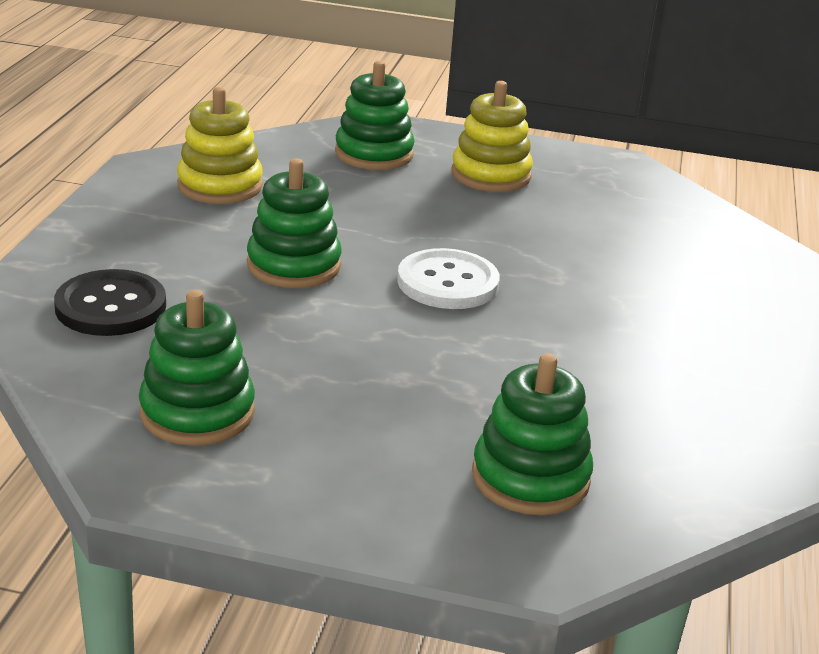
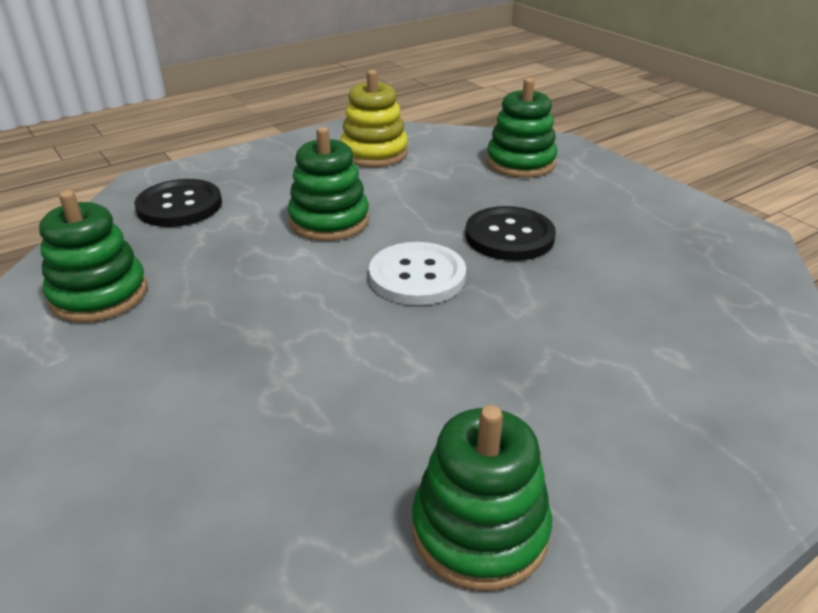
camera: 45 degrees right, 5 degrees up
(466, 224) = (509, 236): none -> black button
(491, 175) = (595, 206): yellow stacking toy -> none
(530, 478) = (201, 475): green stacking toy -> green stacking toy (479, 530)

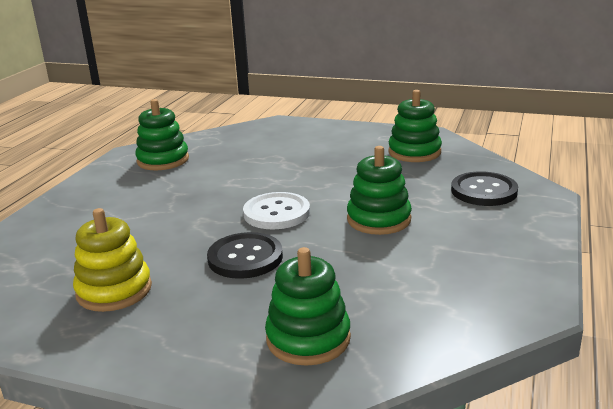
camera: 145 degrees right, 10 degrees down
(374, 153) = (454, 286): yellow stacking toy -> yellow stacking toy (114, 290)

